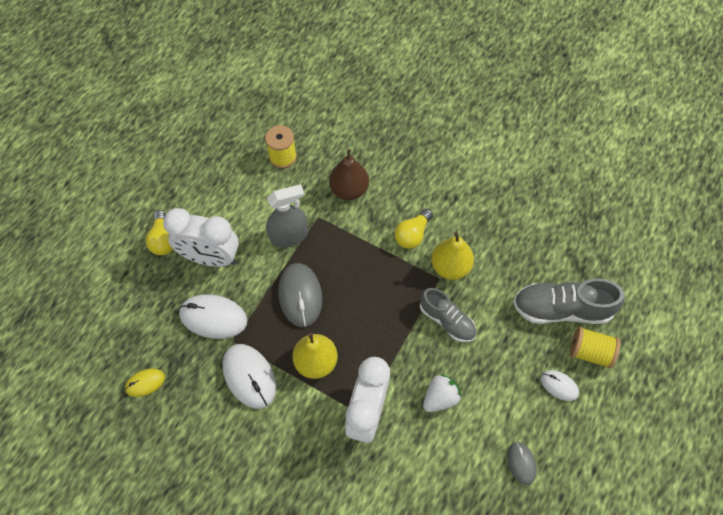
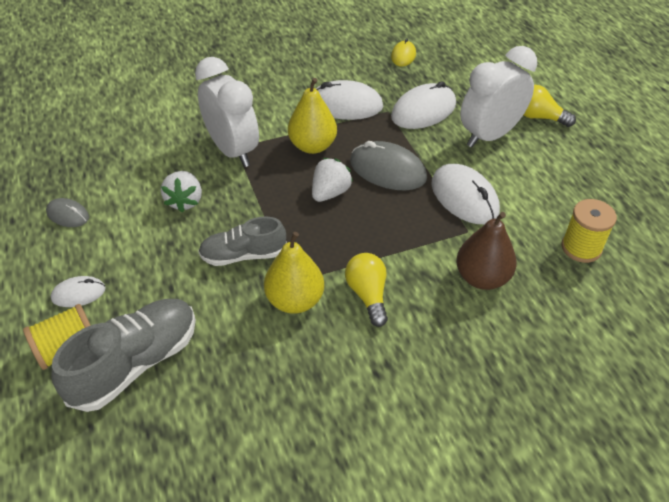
camera: 130 degrees right, 15 degrees down
(289, 236) = (464, 197): grey spray bottle -> white mouse
(352, 314) = (330, 193): none -> white strawberry

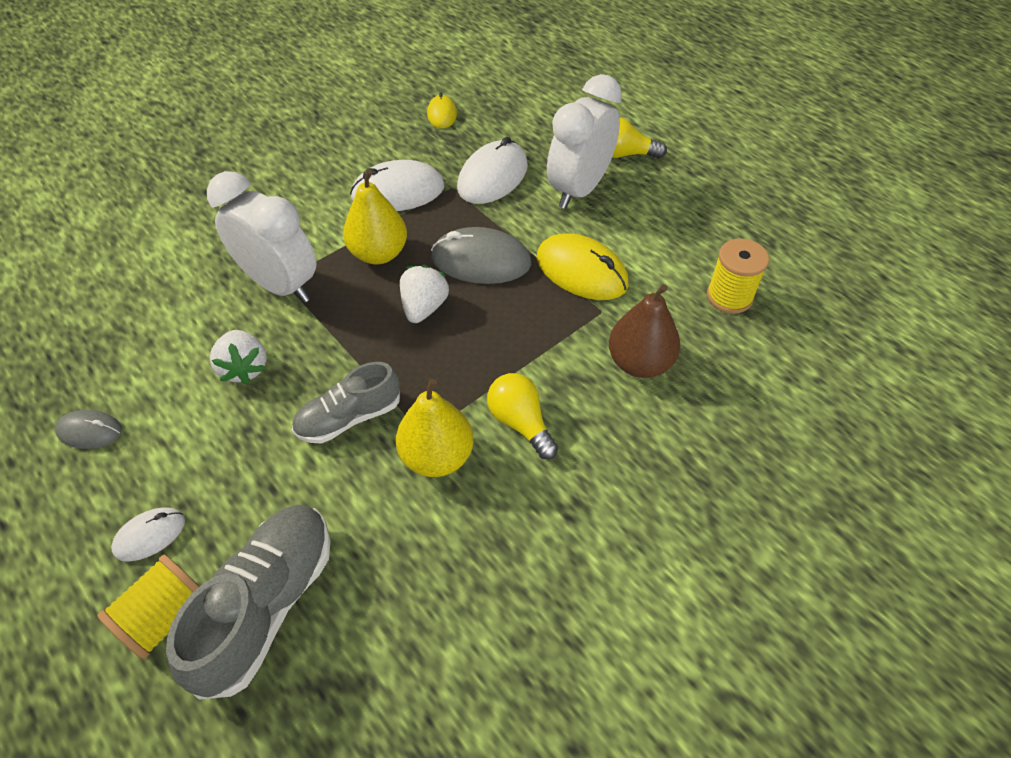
camera: 20 degrees left, 5 degrees up
(464, 197) = (581, 271): white mouse -> yellow mouse

